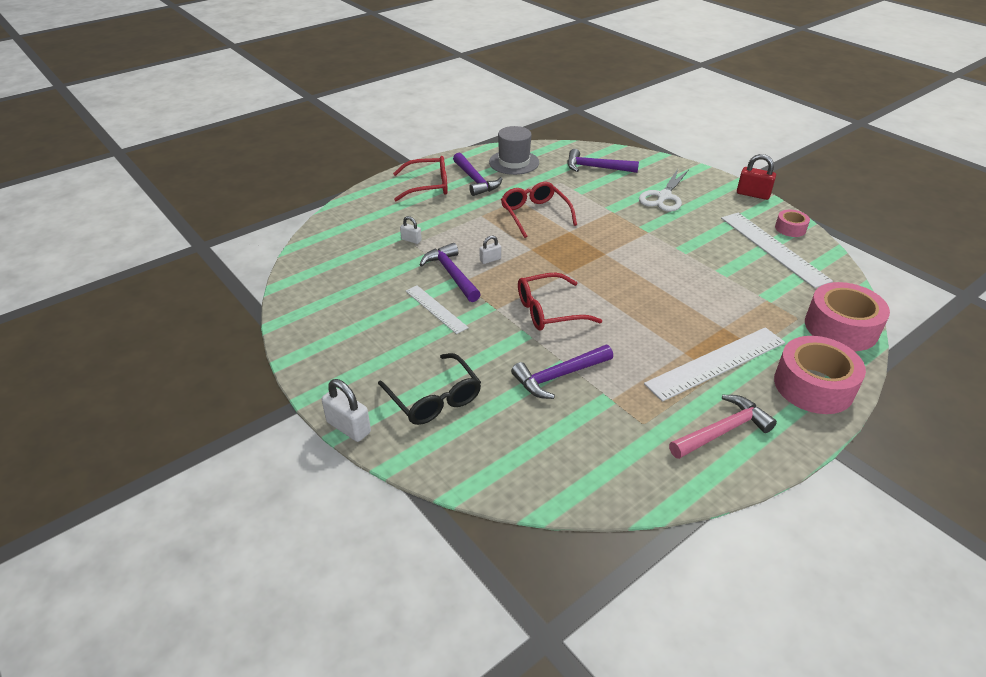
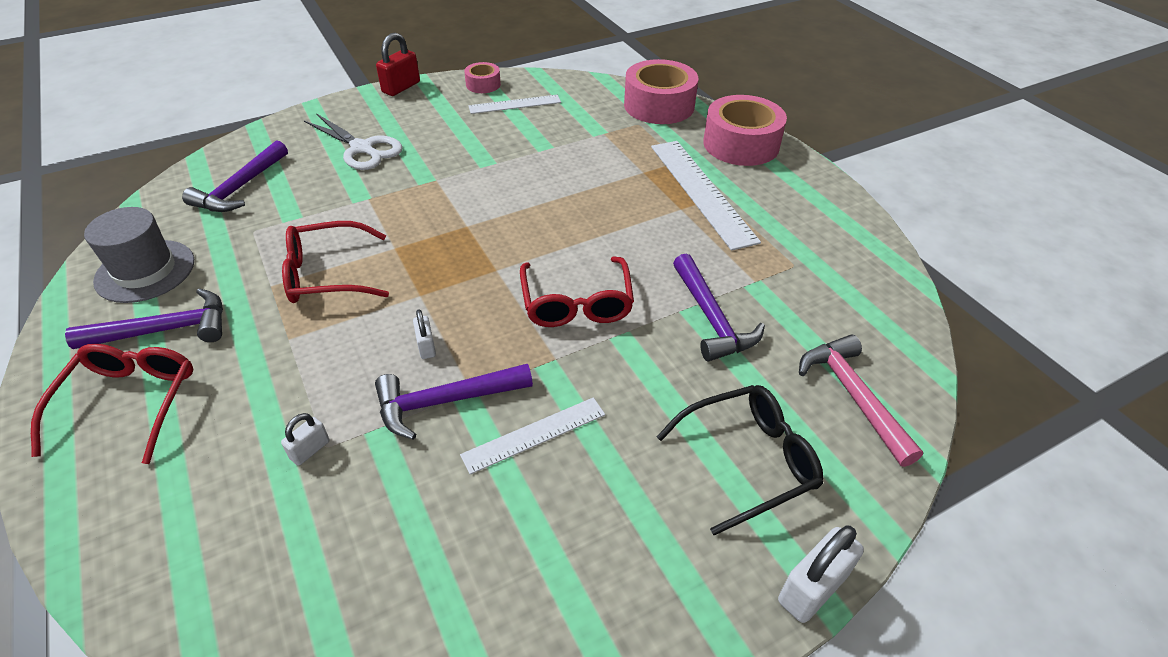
camera: 80 degrees left, 5 degrees up
(722, 431) = (804, 214): pink hammer -> pink hammer (853, 396)
(773, 248) = (515, 104): white ruler -> white ruler, size x0.58

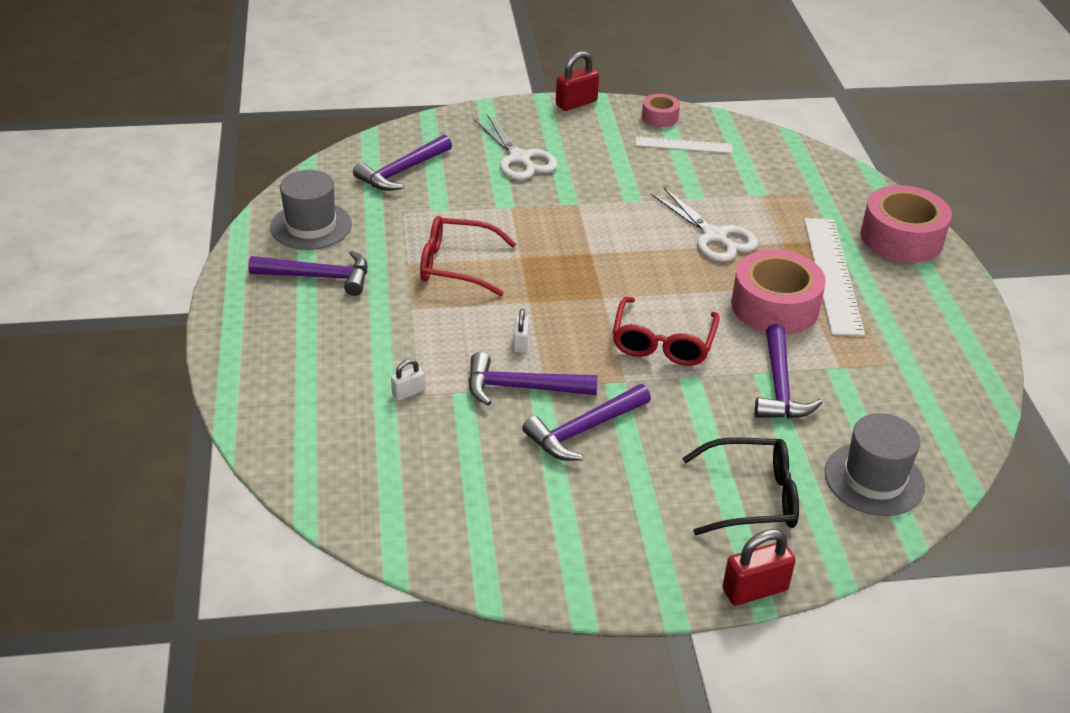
camera: 20 degrees right, 5 degrees down
(129, 403) = (284, 324): red glasses -> none
(534, 434) = (584, 430): white ruler -> purple hammer
(579, 181) = (714, 236): none -> white scissors
(659, 105) = (835, 178): pink tape -> pink tape (774, 306)
(812, 588) = (755, 589): white padlock -> red padlock
(853, 396) = (874, 479): pink hammer -> grey hat

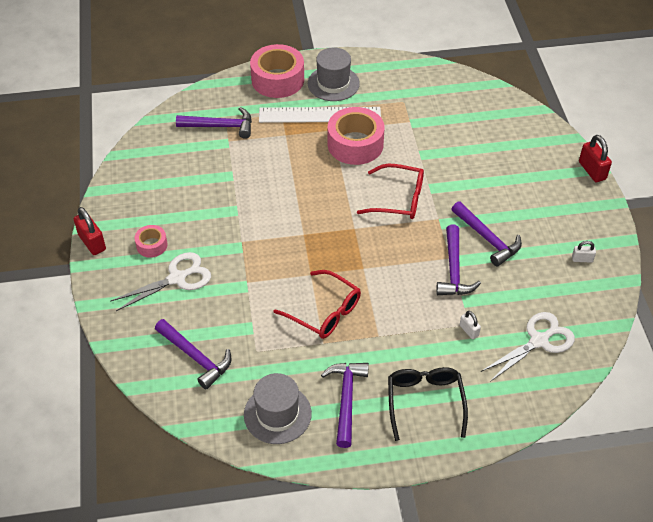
camera: 90 degrees left, 10 degrees up
(457, 265) = (324, 312): red glasses -> red glasses turned 60 degrees counterclockwise
(520, 343) = (409, 271): white padlock -> white padlock (582, 259)
(660, 117) = (118, 191): pink tape -> pink tape (152, 245)
(683, 145) = (161, 178): white ruler -> none
(714, 236) = (280, 168): white scissors -> white scissors (539, 341)
(751, 497) = (526, 167): black glasses -> black glasses (425, 402)
(779, 386) = (431, 148): purple hammer -> purple hammer (220, 126)
(874, 479) = (501, 118): grey hat -> grey hat (333, 83)

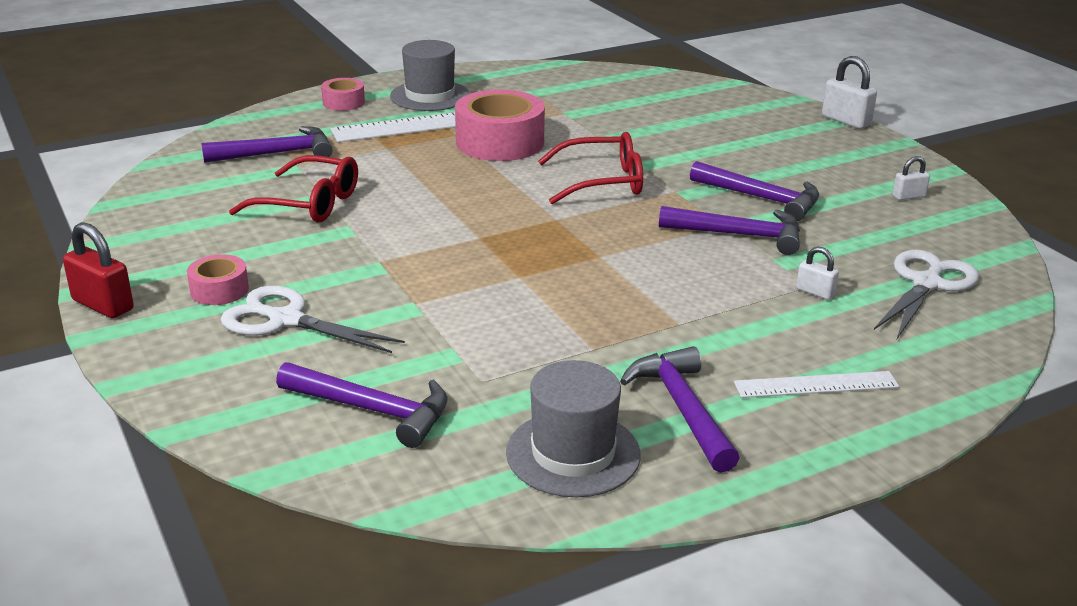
camera: 20 degrees left, 20 degrees down
(177, 278) = (286, 320): white scissors -> white scissors turned 105 degrees counterclockwise
(277, 80) = (343, 102): pink tape -> pink tape, size x0.51
(324, 312) = (570, 313): red glasses -> red glasses (309, 203)
(425, 402) = (816, 385): black glasses -> white ruler
(454, 270) = (739, 235): purple hammer -> purple hammer turned 60 degrees counterclockwise
(592, 171) = (846, 121): red padlock -> white padlock

